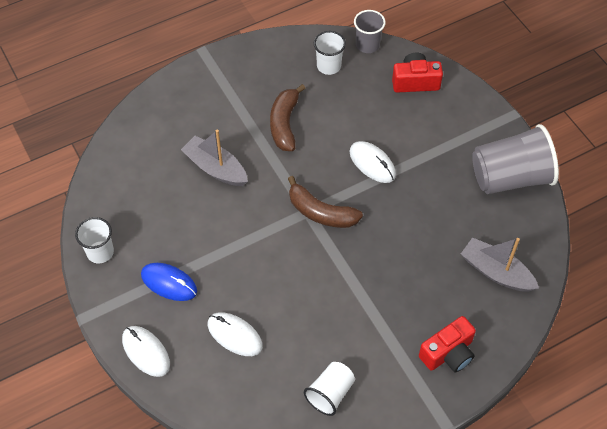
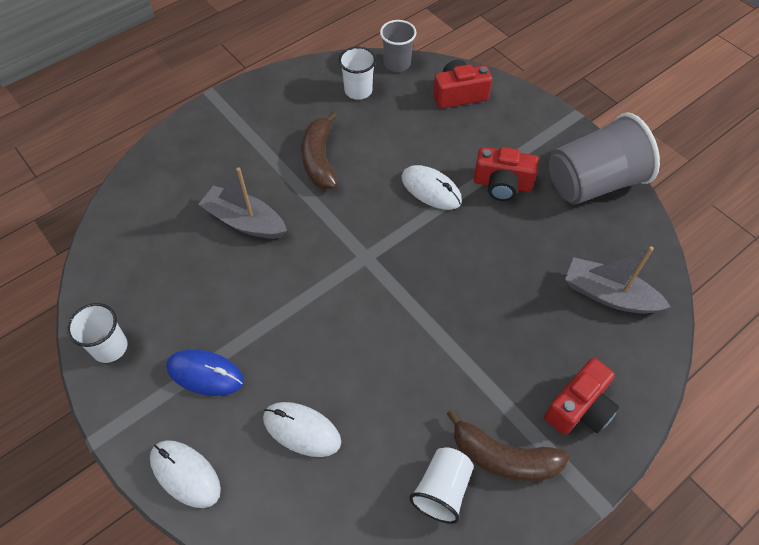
camera: 10 degrees left, 0 degrees up
(321, 212) = (382, 255): brown banana -> brown banana (503, 457)
(433, 167) = (502, 184): none -> red camera

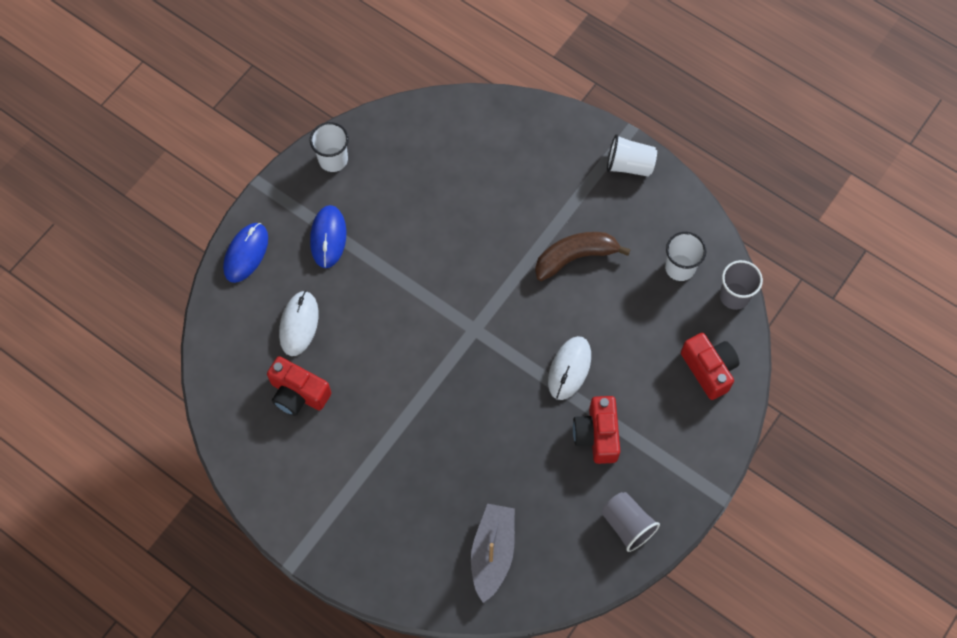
camera: 75 degrees right, 10 degrees up
(185, 474) = (246, 253): white mouse -> blue mouse
(245, 221) = (483, 216): grey boat -> none
(442, 490) = (275, 440): white cup -> white cup (629, 165)
(503, 457) = (312, 483): brown banana -> none
(579, 408) = (370, 538): red camera -> red camera (298, 393)
(593, 183) = (627, 525): grey cup -> grey cup, size x0.55

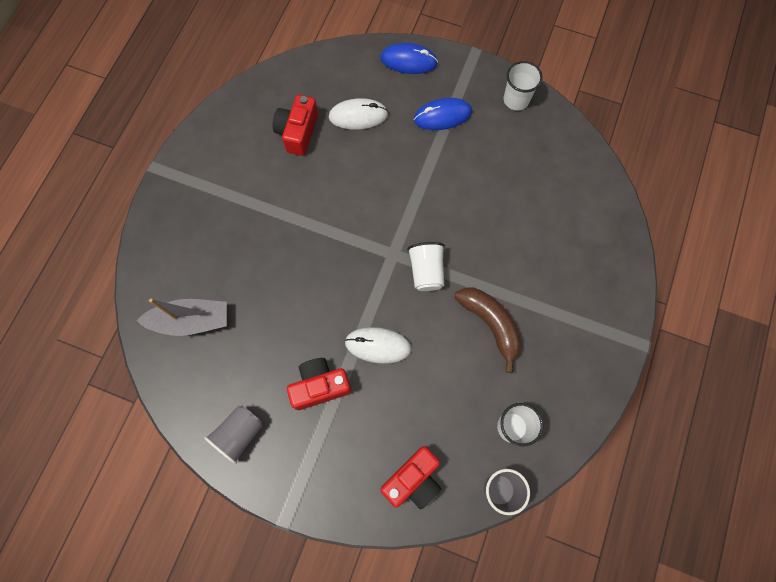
camera: 75 degrees right, 5 degrees up
(629, 165) = (605, 352): white cup -> white cup (426, 271)

